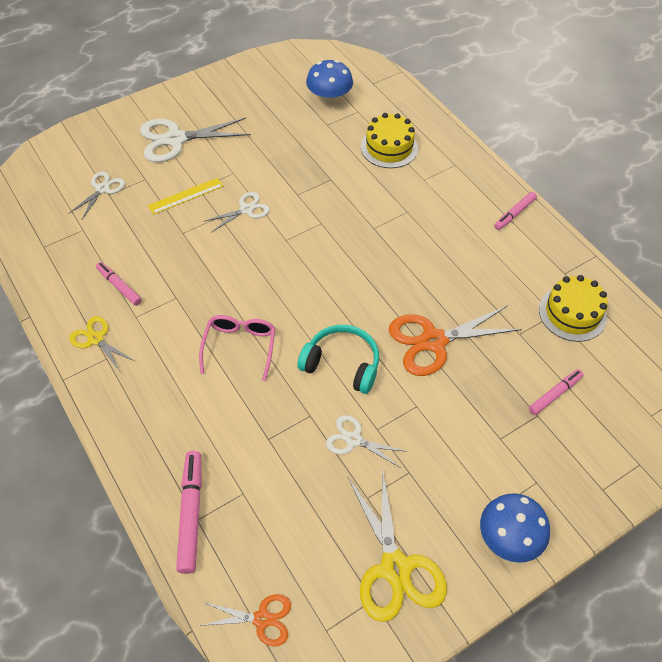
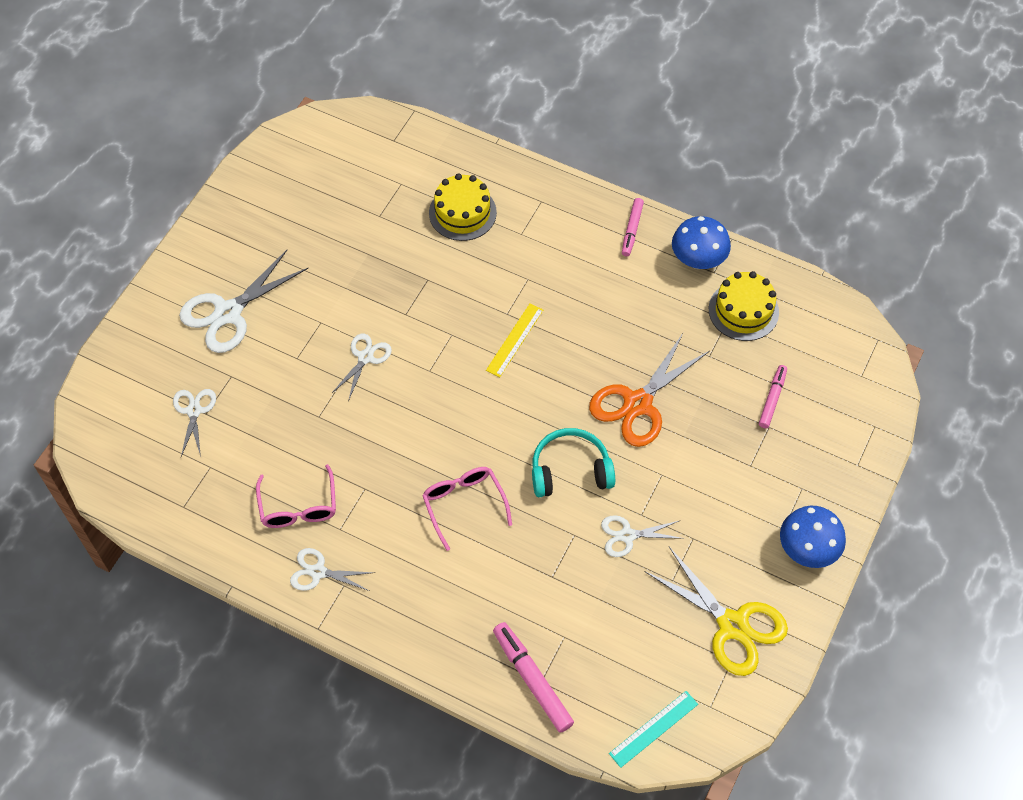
camera: 30 degrees left, 5 degrees up
(96, 339) = (318, 572): yellow scissors -> white scissors
(119, 286) = (298, 507): pink marker -> pink glasses
(186, 196) = (290, 374): yellow ruler -> yellow ruler (514, 340)
(262, 619) = (653, 728): orange scissors -> turquoise ruler
(329, 99) = (361, 183): blue mushroom -> blue mushroom (698, 260)

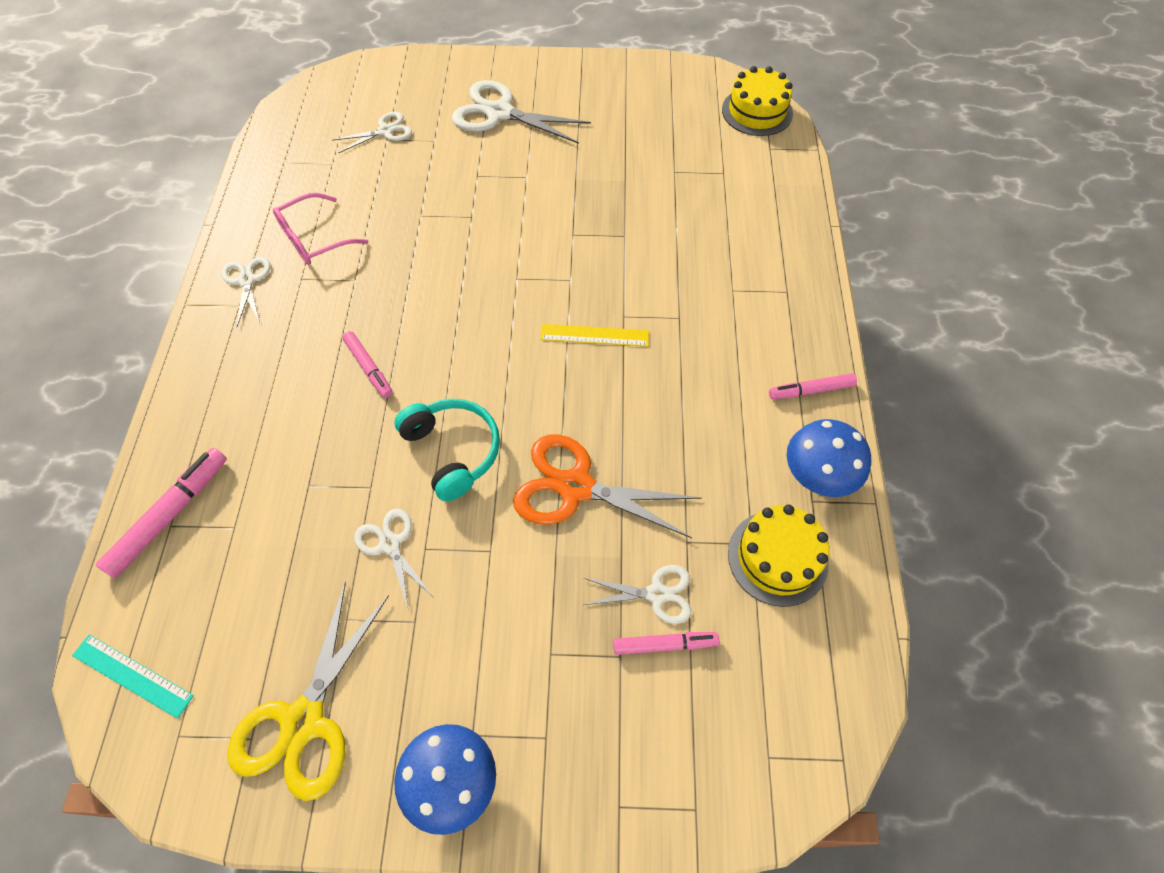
camera: 65 degrees right, 0 degrees up
(365, 357) = (504, 223): white scissors -> white scissors (656, 594)
(462, 212) = (724, 232): yellow cake -> yellow cake (757, 111)
(464, 504) = (369, 368): pink glasses -> pink marker

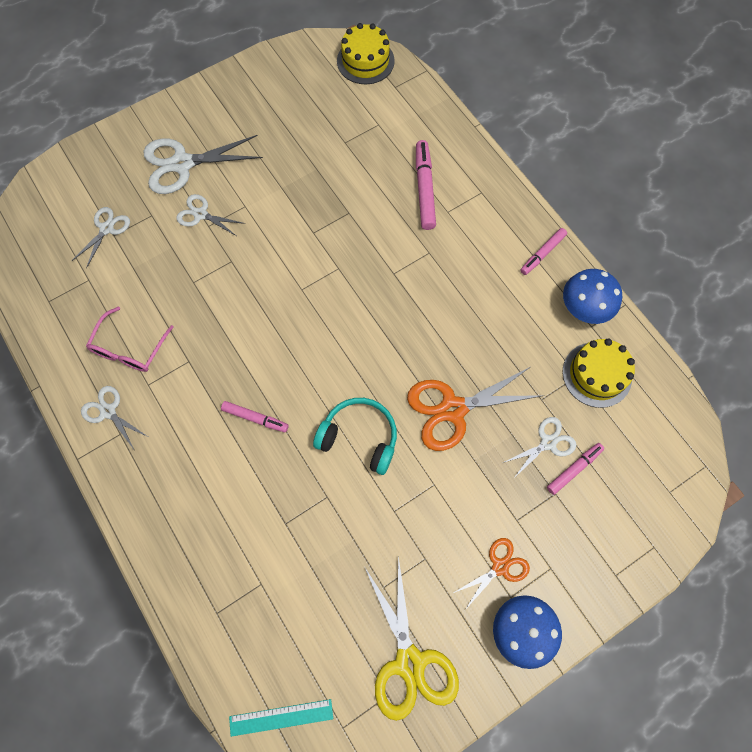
camera: 35 degrees left, 10 degrees up
(170, 515) = (210, 607): pink marker -> pink marker (424, 189)
(390, 544) = (370, 523): white scissors -> white scissors (201, 214)
(488, 692) = (500, 567): none -> orange scissors
(594, 335) = (385, 299): yellow ruler -> none

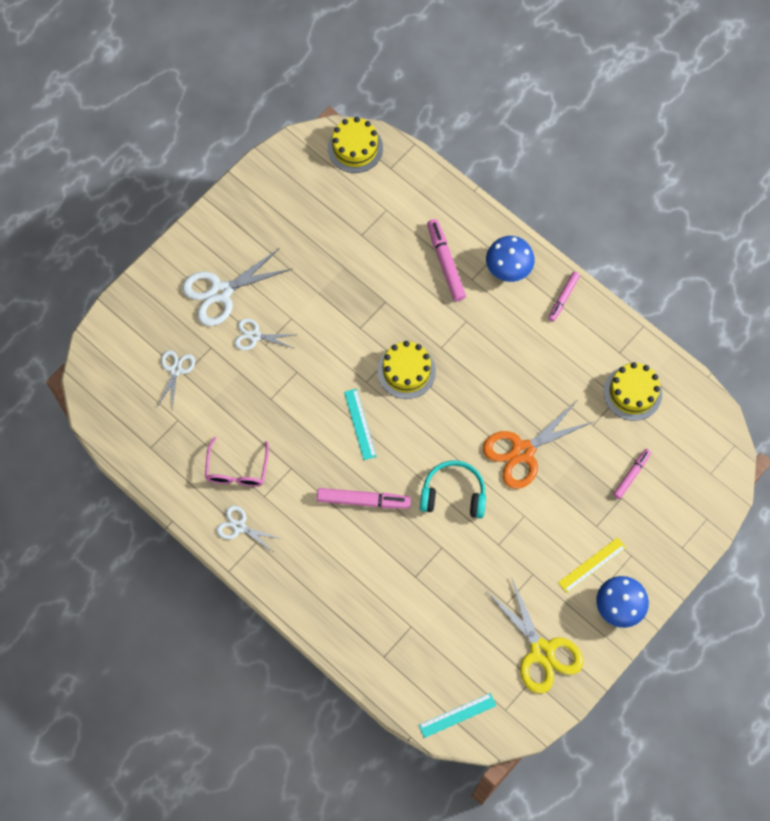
camera: 15 degrees left, 0 degrees up
(255, 418) = (363, 500): pink marker -> pink marker, size x1.57
(280, 332) = (360, 424): none -> turquoise ruler
(348, 289) = (406, 371): none -> yellow cake
(500, 567) = (592, 565): orange scissors -> yellow ruler
(548, 443) = (606, 459): white scissors -> none
(584, 308) = (609, 338): blue mushroom -> blue mushroom (508, 268)

